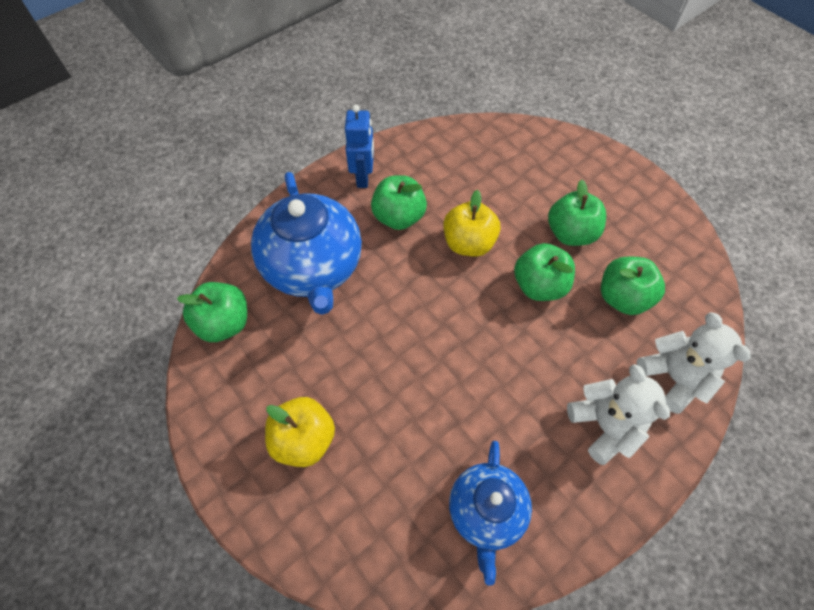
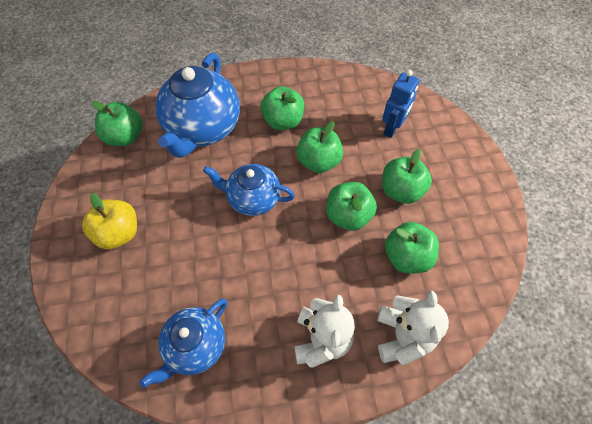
camera: 30 degrees right, 0 degrees up
(363, 177) = (279, 84): blue robot -> blue robot (392, 128)
(429, 319) = (253, 199): none -> blue teapot
(468, 243) = (318, 161): yellow apple -> green apple

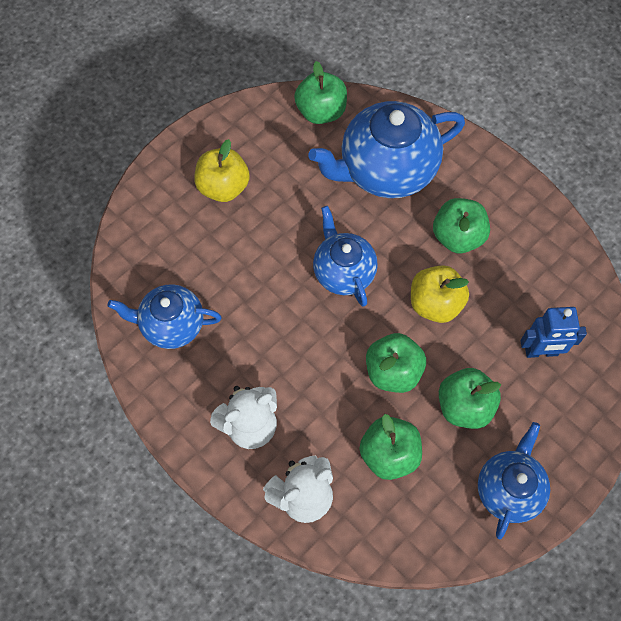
camera: 55 degrees right, 5 degrees up
(318, 161) = (435, 304): green apple -> yellow apple
(473, 202) = (509, 489): none -> blue teapot

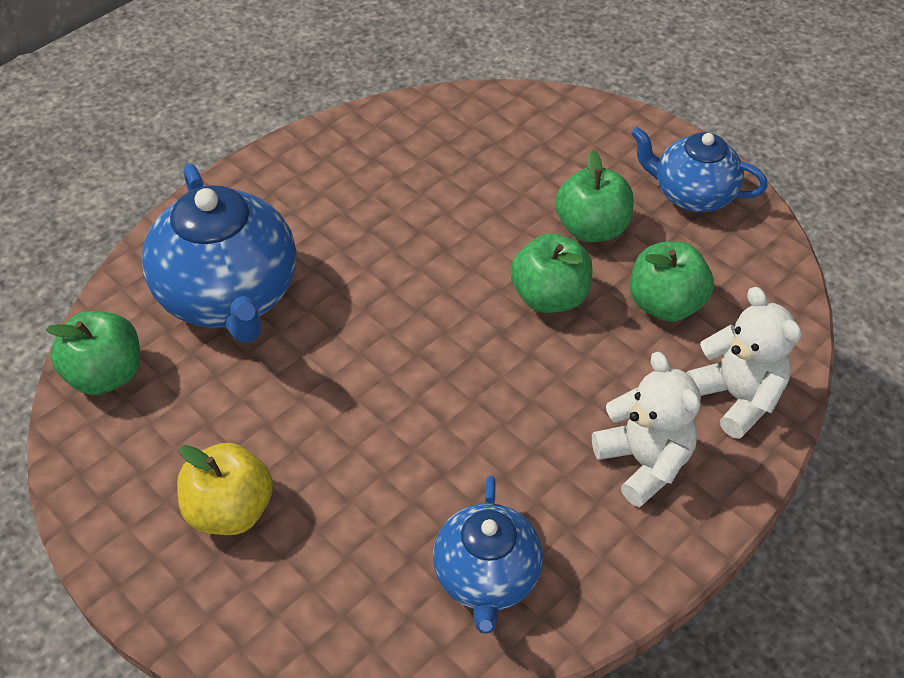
camera: 90 degrees left, 15 degrees down
(343, 272) = (397, 349): blue teapot -> none
(435, 304) = (448, 250): yellow apple -> none
(458, 237) = (348, 223): green apple -> none
(541, 352) = (513, 155): blue robot -> none

